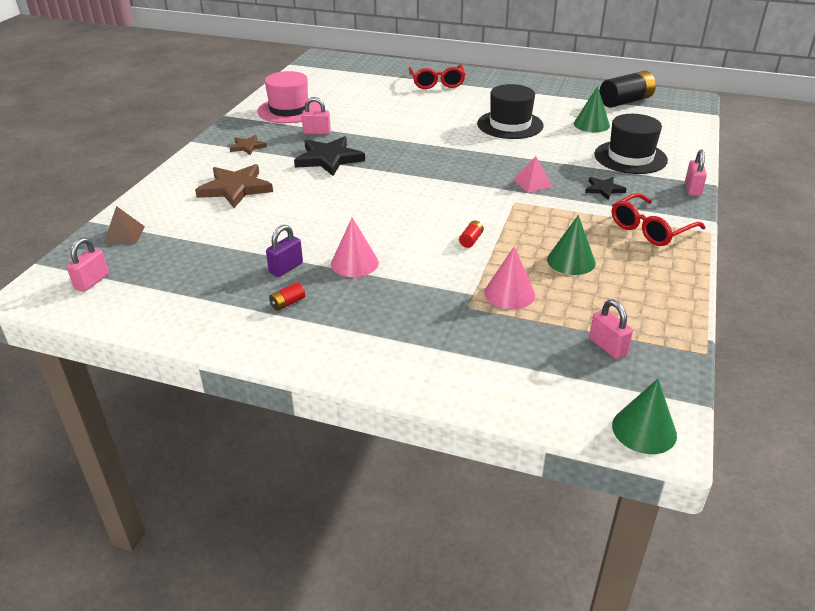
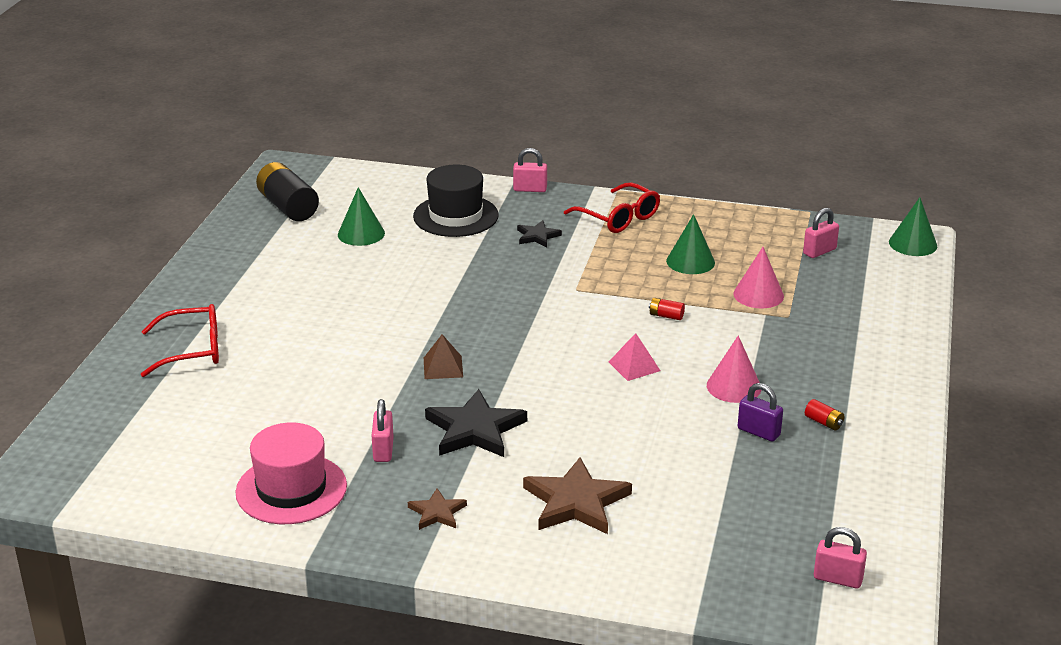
camera: 95 degrees left, 5 degrees down
(124, 235) = (723, 579): brown pyramid -> brown pyramid (443, 367)
(510, 125) = (360, 289): black hat -> none
(533, 183) = (528, 277): pink pyramid -> pink pyramid (634, 366)

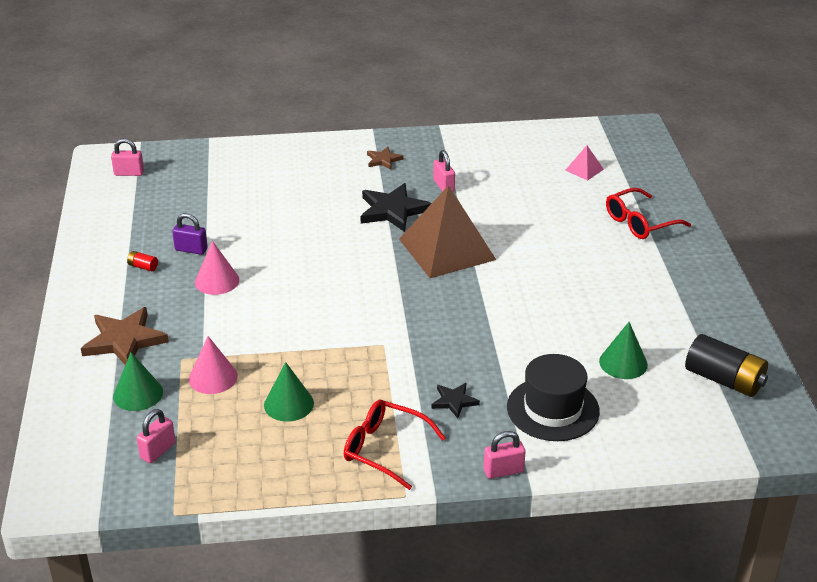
camera: 160 degrees right, 5 degrees up
(291, 489) = (480, 154): pink hat -> none
(443, 367) = (447, 249): brown pyramid -> brown pyramid, size x2.40
(576, 502) = (301, 182): brown star -> brown star (124, 340)
(634, 366) = (301, 281): pink pyramid -> pink pyramid (584, 169)
(666, 316) = (291, 334): red battery -> none
(913, 244) = (54, 488): green cone -> green cone (138, 394)

